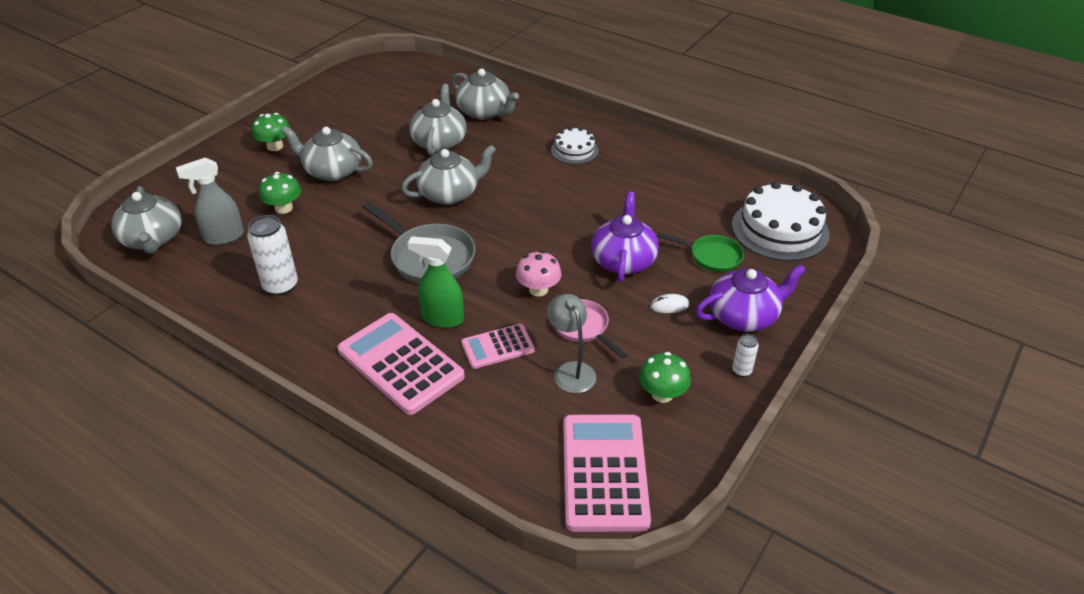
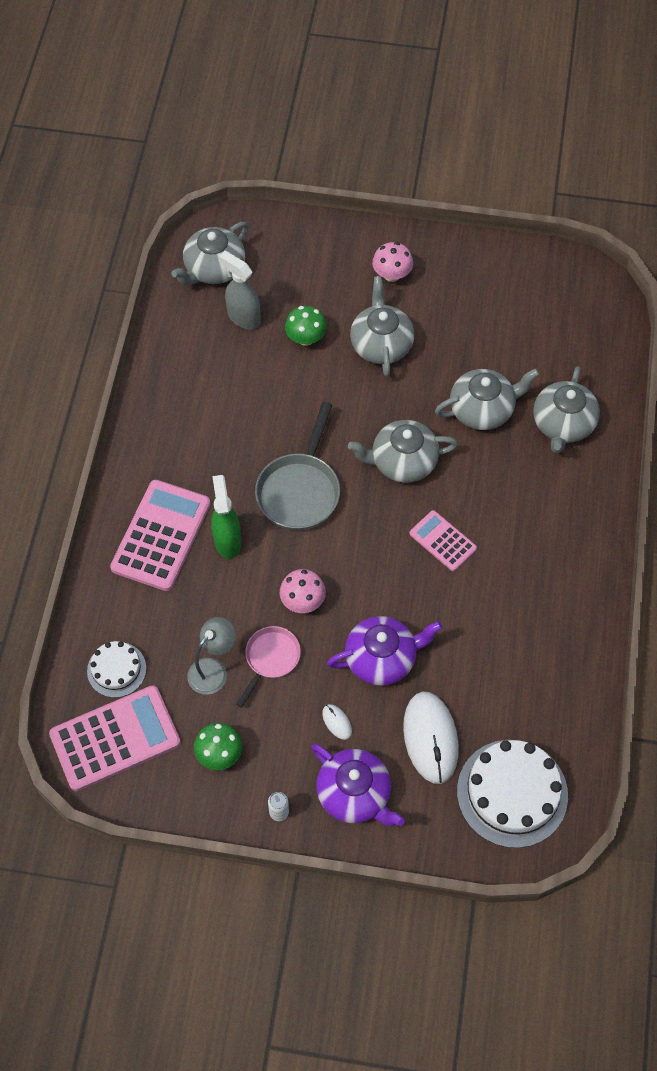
camera: 65 degrees right, 20 degrees up
(275, 146) = (392, 274): green mushroom -> pink mushroom
(281, 286) = (206, 397): white can -> none
(450, 193) = (402, 461): grey teapot -> grey teapot turned 135 degrees clockwise
(497, 347) = (214, 600): pink calculator -> pink calculator (442, 541)
(574, 150) = (542, 542): white cake -> white cake (116, 669)
(712, 256) = (430, 738): green pan -> white mouse

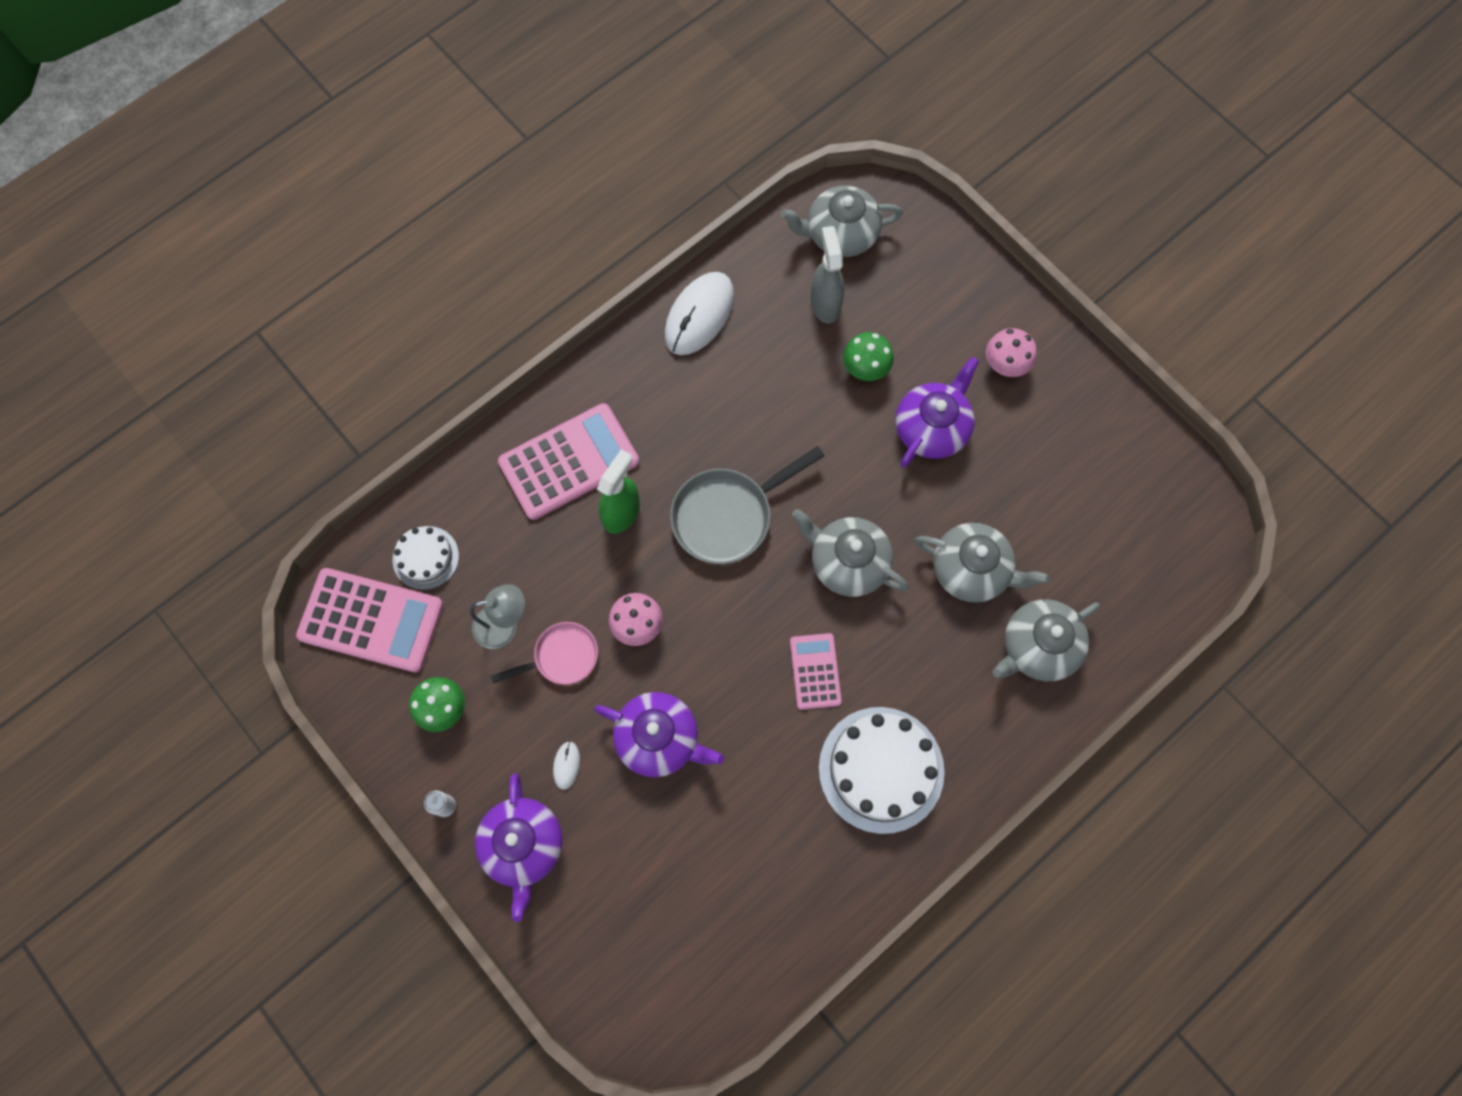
camera: 40 degrees right, 10 degrees up
(381, 344) = (932, 428): grey teapot -> purple teapot
(430, 738) = (635, 852): white mouse -> white mouse (699, 315)
(512, 793) = (661, 968): white cake -> white cake (881, 769)

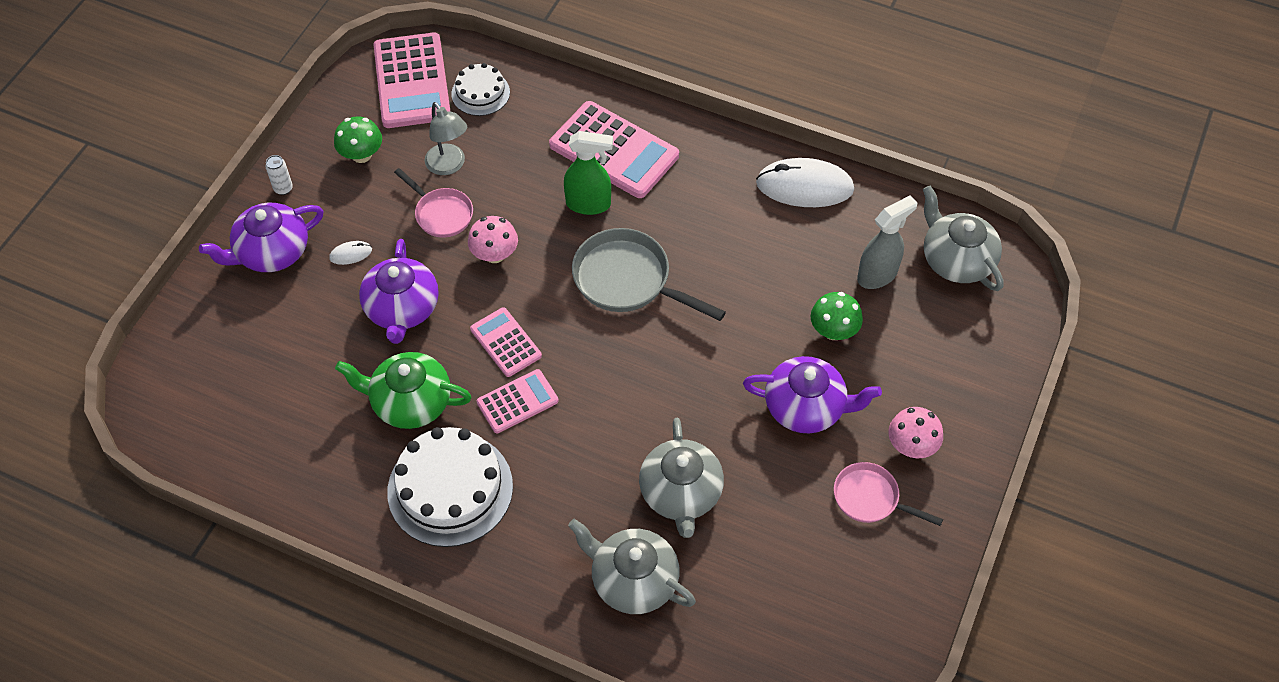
camera: 65 degrees right, 15 degrees down
(745, 655) = (506, 342): none -> pink calculator
(770, 771) = (410, 402): none -> green teapot
(847, 562) = (633, 388): grey teapot -> none
(1040, 420) = (870, 498): none -> pink pan

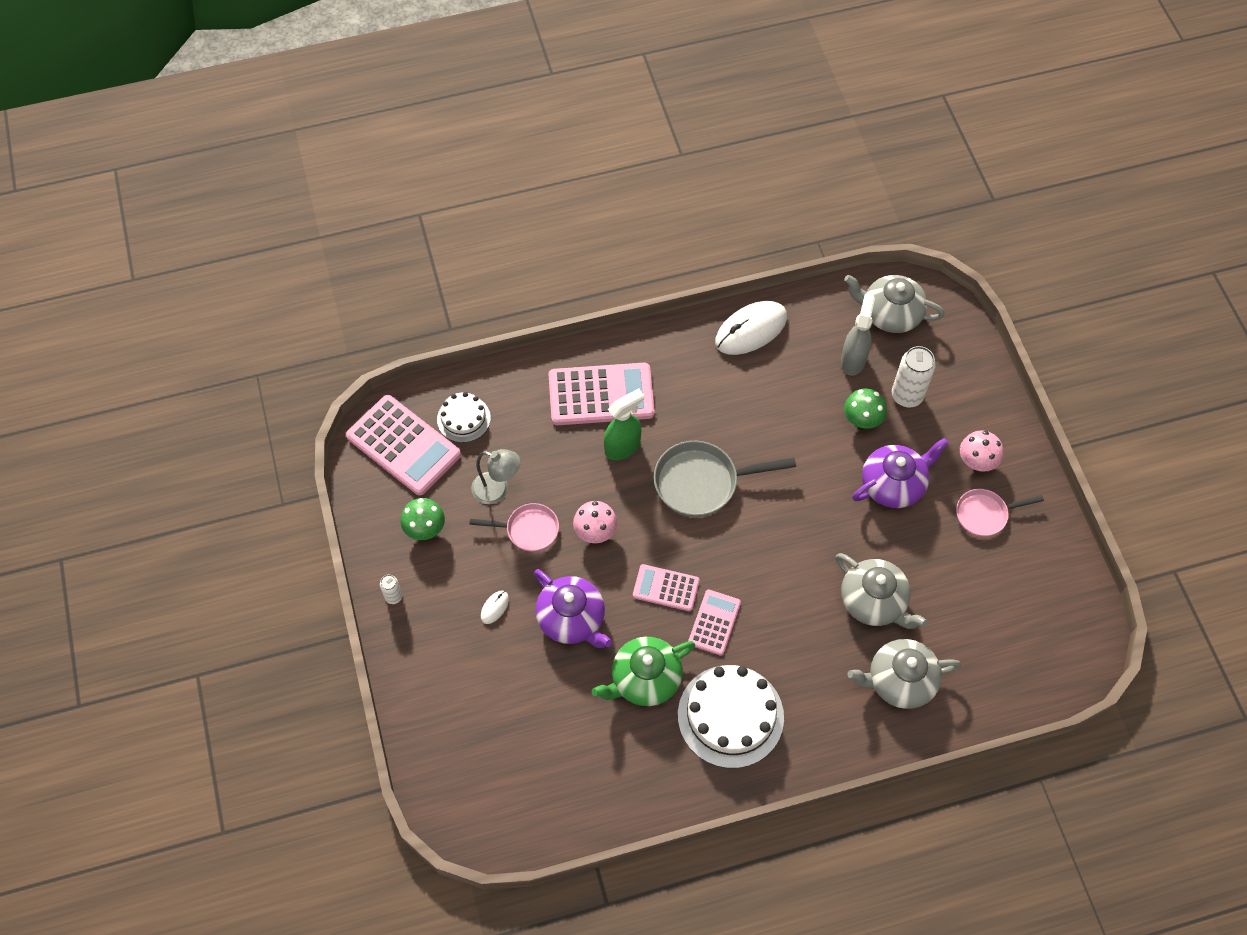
camera: 40 degrees left, 5 degrees up
(271, 252) = (435, 650): purple teapot -> none
(899, 341) = (907, 396): none -> white can

